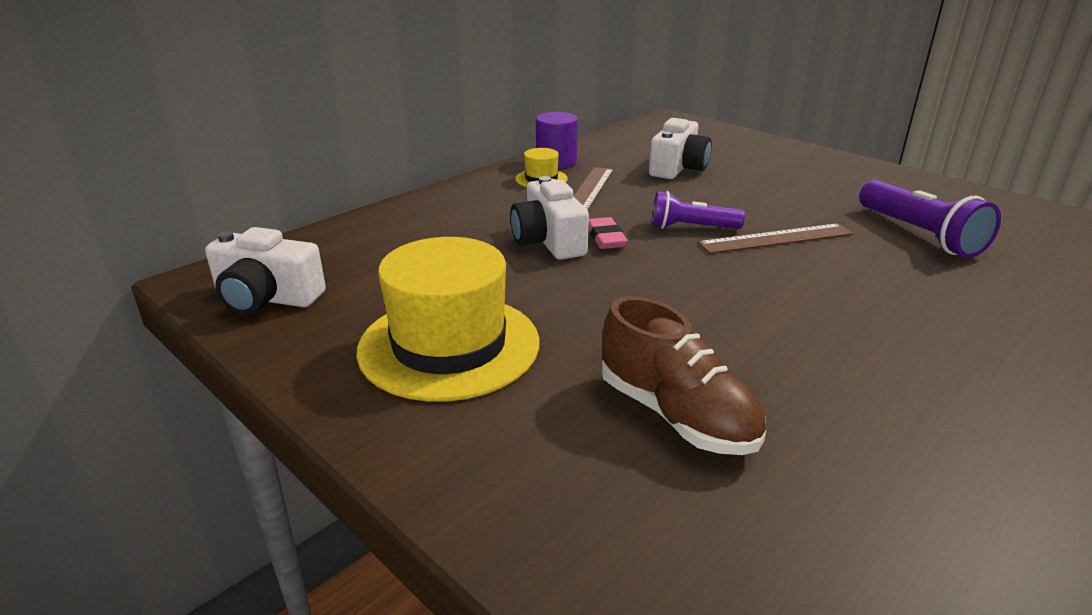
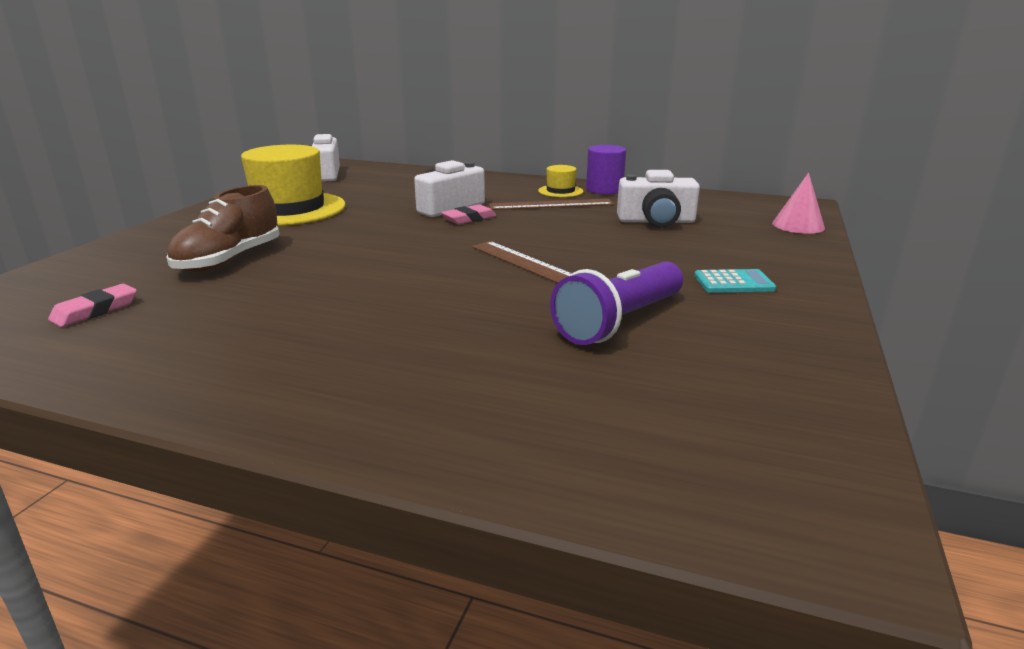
camera: 65 degrees right, 5 degrees down
(691, 227) = (519, 238): purple flashlight -> none
(721, 133) = (798, 225): none -> pink cone
(843, 182) = (733, 282): none -> turquoise calculator
(860, 551) = (95, 310): none -> pink eraser

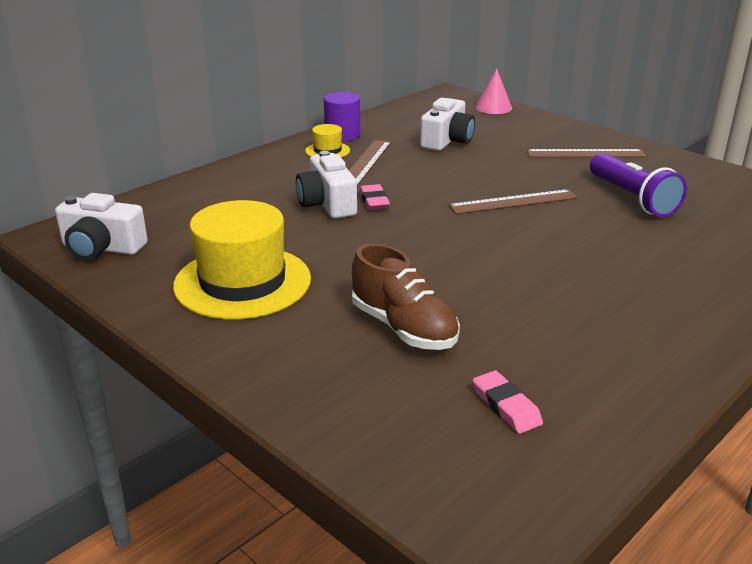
camera: 65 degrees left, 5 degrees up
(733, 282) = (586, 153): turquoise calculator -> brown ruler

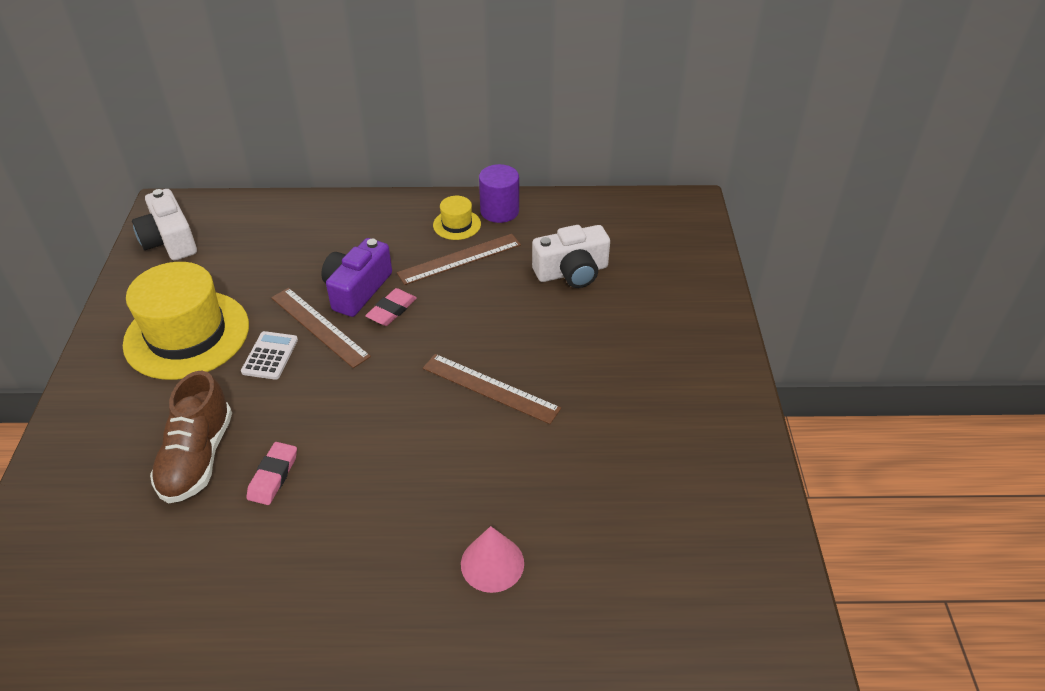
camera: 45 degrees right, 15 degrees up
(327, 204) = (357, 290): white camera -> purple camera
(337, 259) = (270, 356): none -> white calculator
(493, 107) = (697, 250): pink cone -> pink cone (492, 563)
(506, 406) = (133, 580): pink eraser -> pink eraser (273, 476)
(586, 153) = (668, 373): brown ruler -> brown ruler (319, 326)
(632, 199) = (598, 461): purple flashlight -> none

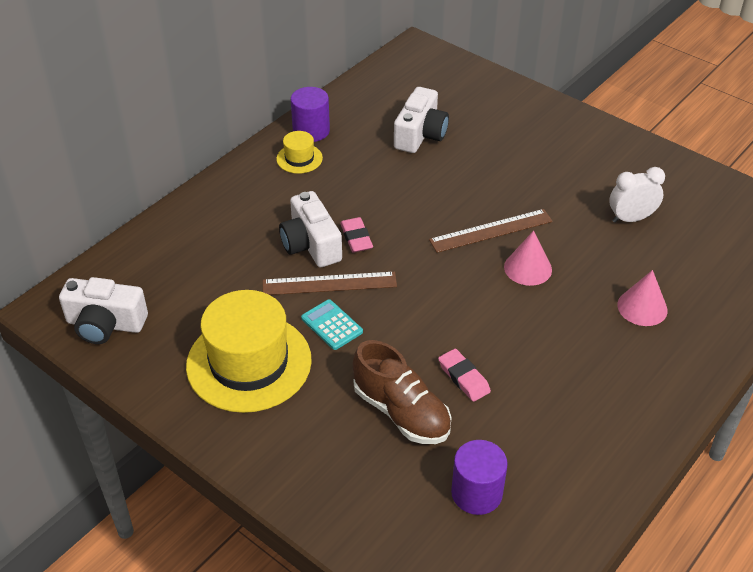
camera: 50 degrees left, 0 degrees up
(131, 565) = (476, 493): none -> purple cylinder
(270, 356) = (332, 325): white calculator -> turquoise calculator
(357, 290) = (311, 244): purple camera -> white camera
(459, 259) = (340, 177): brown ruler -> none
(464, 442) = (528, 268): none -> pink cone
(622, 483) = (631, 218): none -> white clock

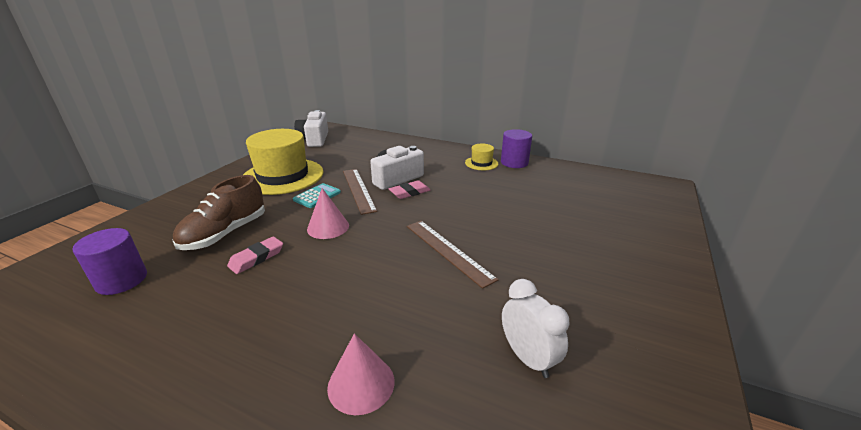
camera: 75 degrees right, 15 degrees down
(420, 134) = (551, 201): white camera -> none
(528, 268) = (404, 279): pink cone -> pink cone (328, 227)

